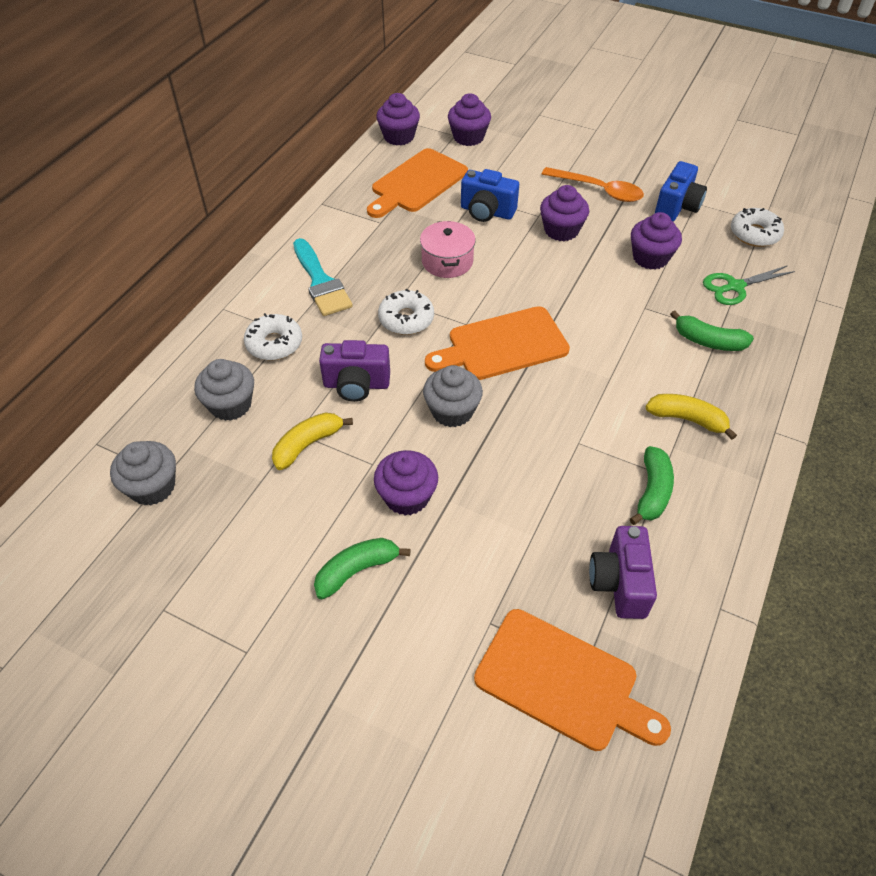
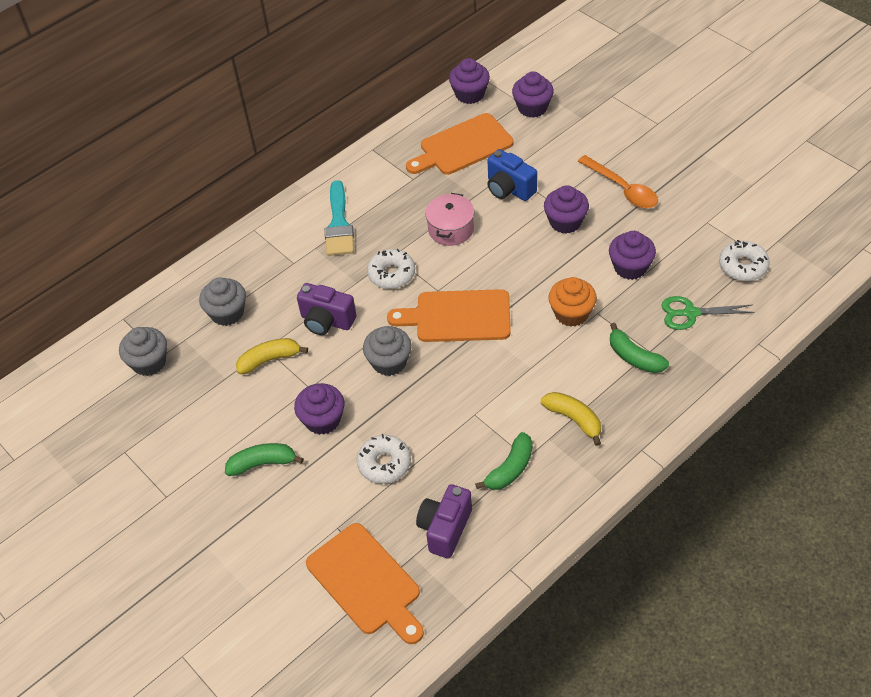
camera: 25 degrees right, 0 degrees up
(274, 344) = (280, 270): white donut -> white donut (384, 463)
(619, 314) = (571, 313): none -> orange cupcake
(677, 207) = (686, 222): blue camera -> none

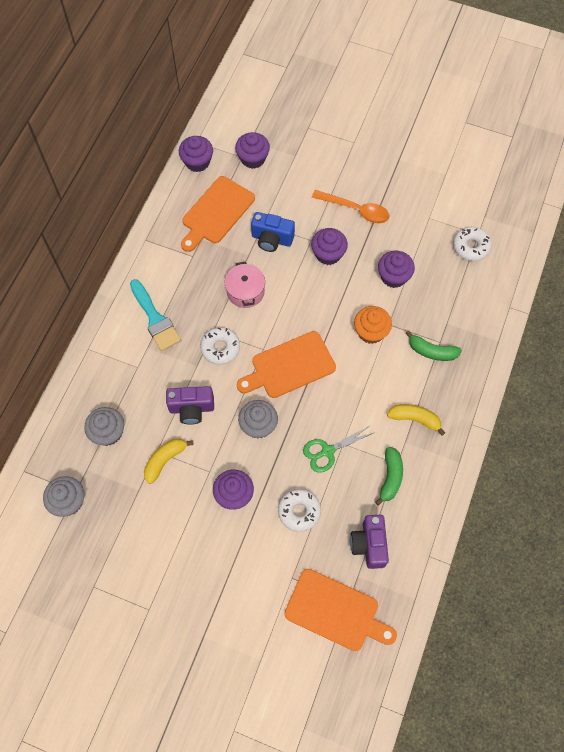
camera: 30 degrees left, 15 degrees up
(263, 463) = (208, 550): green banana -> none
(690, 313) = (453, 300): green scissors -> green scissors (327, 451)

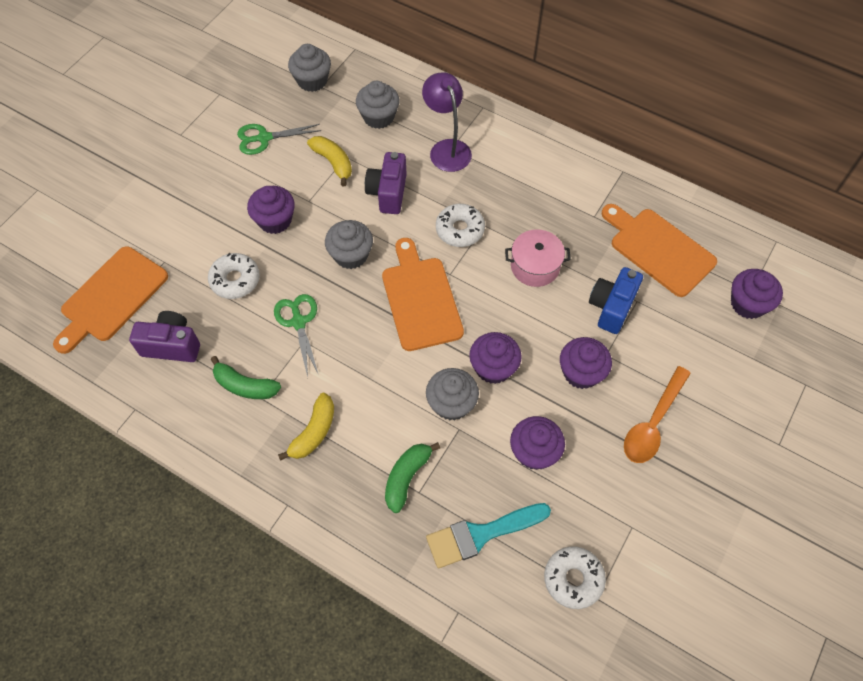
camera: 100 degrees right, 5 degrees down
(138, 370) = (447, 148): none -> purple lamp
(144, 528) = (264, 138): none -> green scissors
(155, 319) = (511, 170): turquoise brush -> turquoise brush (481, 534)
(197, 162) = (742, 238): purple cupcake -> purple cupcake (493, 367)
(371, 332) = (451, 403): orange cupcake -> grey cupcake

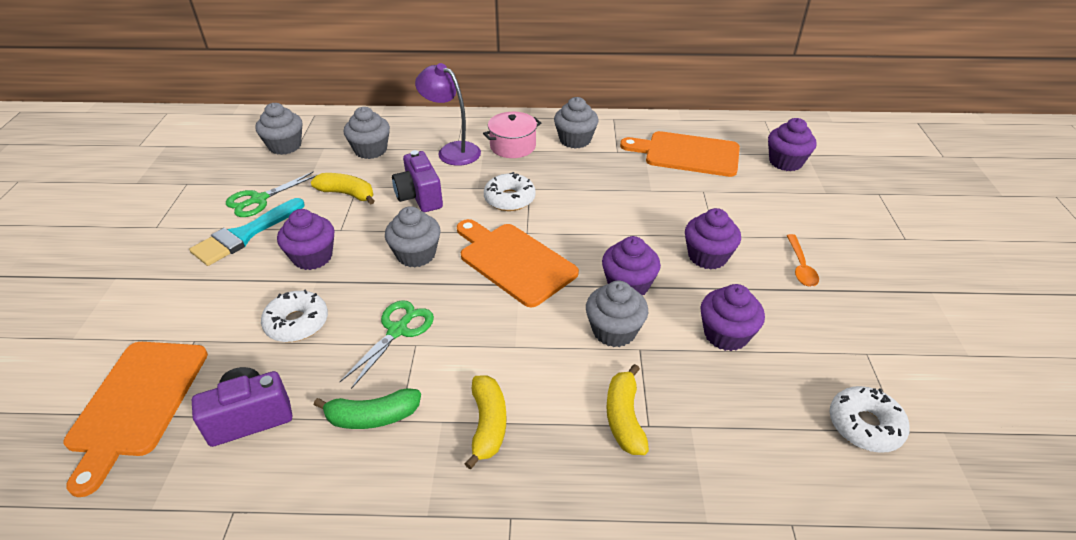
camera: 30 degrees left, 20 degrees down
(298, 322) = (398, 330): green scissors -> green scissors turned 75 degrees clockwise
(407, 477) = (624, 418): green banana -> yellow banana
(481, 534) = (744, 432): turquoise brush -> turquoise brush (245, 235)
(535, 266) = (598, 199): pink pot -> pink pot (513, 146)
(565, 184) = (575, 140): none -> grey cupcake
(611, 307) = (688, 202): blue camera -> none
(652, 423) = (800, 267): orange spoon -> orange spoon, size x0.64

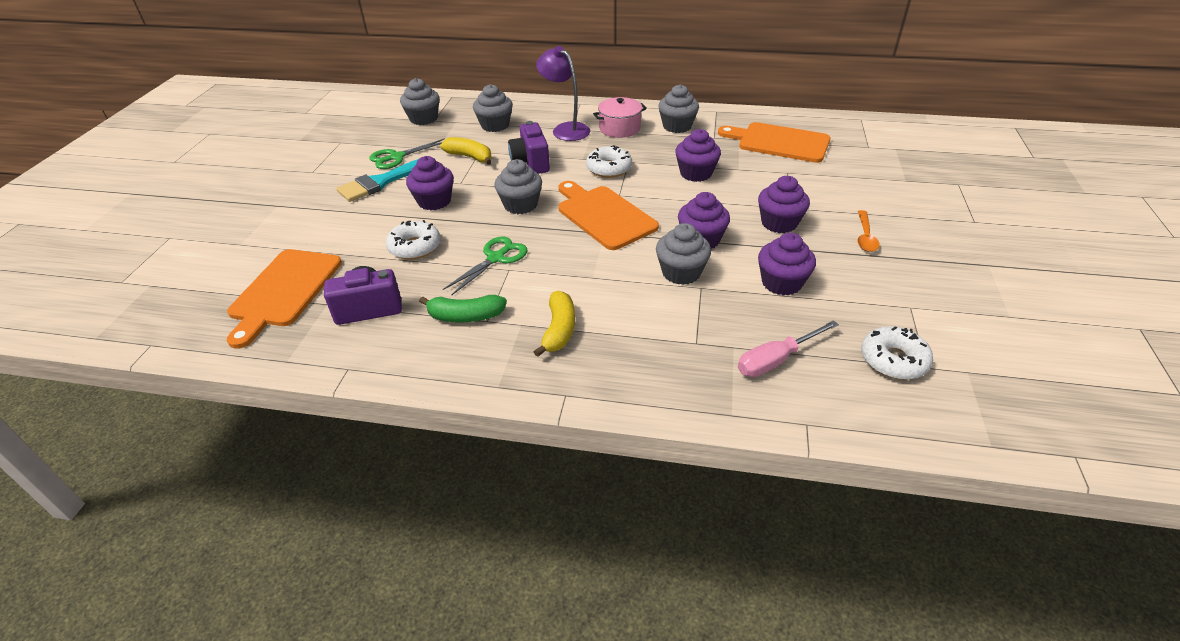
camera: 10 degrees right, 0 degrees up
(624, 418) = (676, 335): yellow banana -> none
(741, 439) = (776, 360): none -> pink screwdriver
(785, 162) = (872, 153): purple cupcake -> purple cupcake (696, 173)

